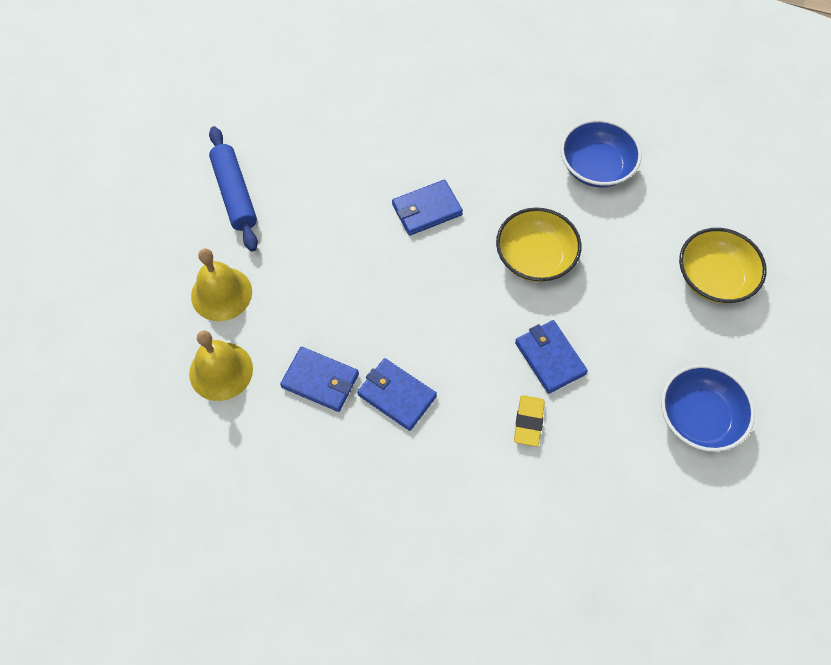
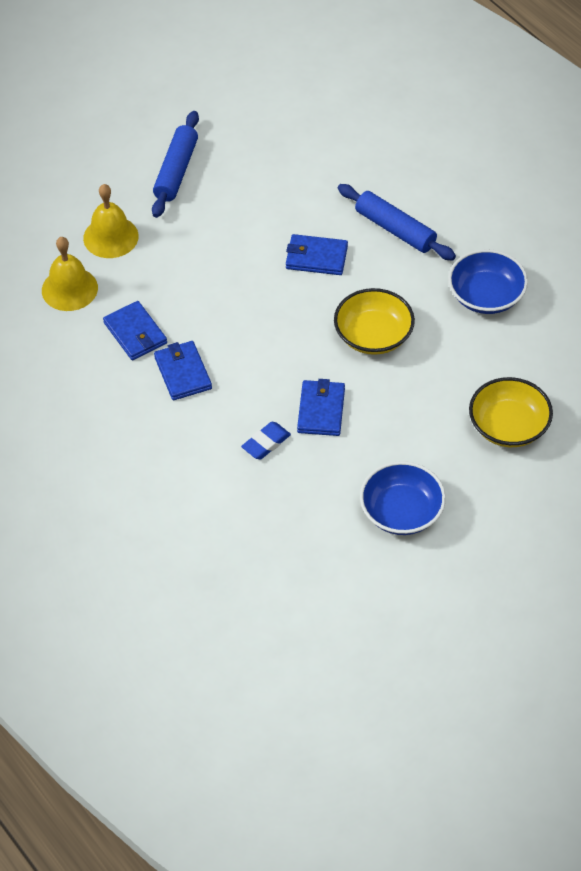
camera: 35 degrees right, 10 degrees down
(472, 147) = (395, 229): none -> blue rolling pin
(528, 422) = (266, 443): yellow eraser -> blue eraser

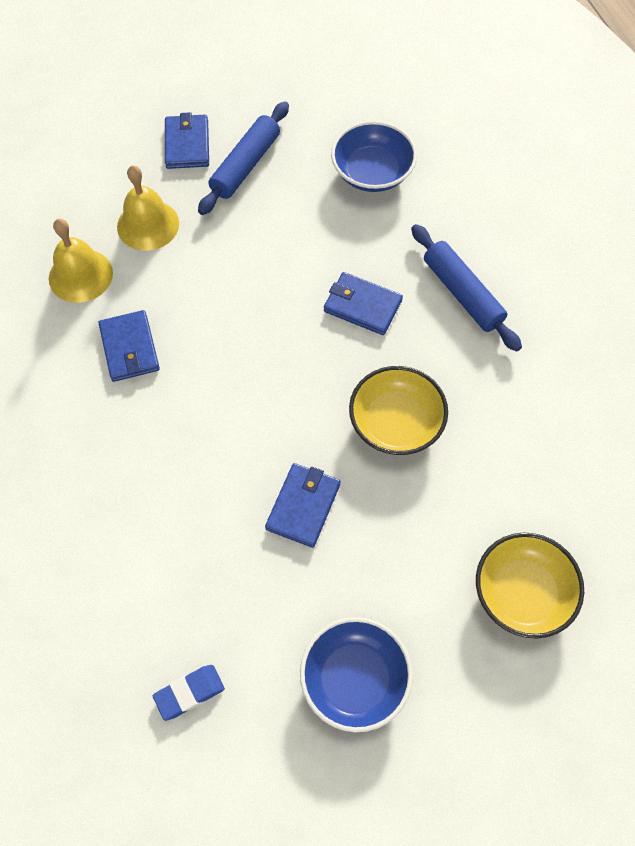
camera: 15 degrees right, 10 degrees up
(183, 373) = (163, 412): blue wallet -> blue wallet (187, 144)
(266, 443) = (224, 533): blue eraser -> blue eraser (189, 693)
(486, 296) = (544, 405): blue bowl -> blue bowl (372, 172)

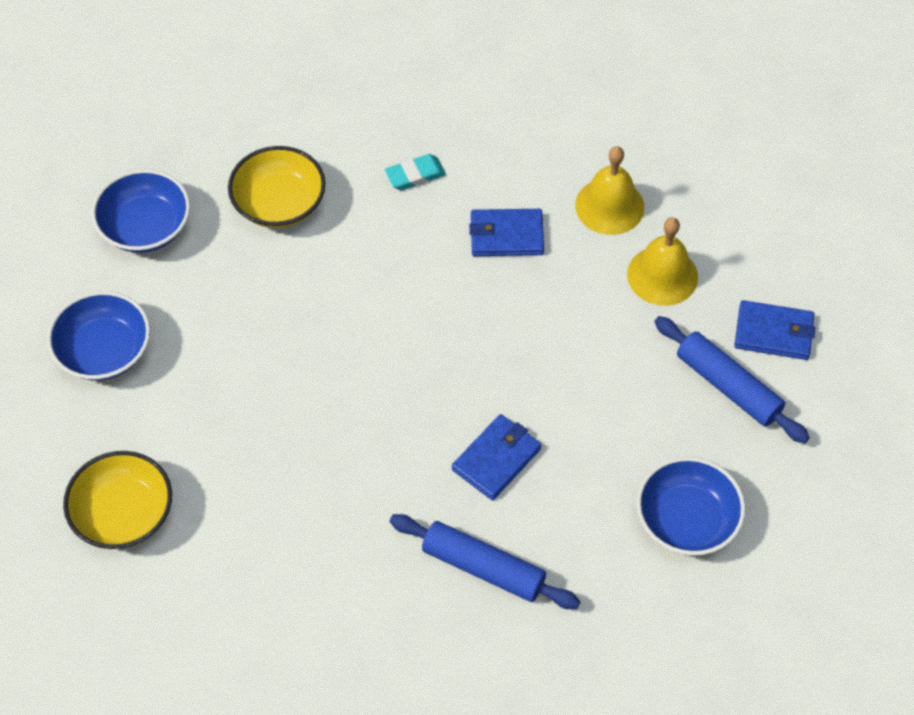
camera: 105 degrees right, 5 degrees down
(72, 442) = (415, 175): none -> turquoise eraser
(189, 693) = (145, 227): blue eraser -> blue bowl
(303, 506) = (282, 349): blue wallet -> none
(396, 423) = (343, 453): yellow bowl -> yellow bowl (279, 203)
(462, 293) = (483, 567): blue rolling pin -> blue rolling pin turned 45 degrees clockwise

